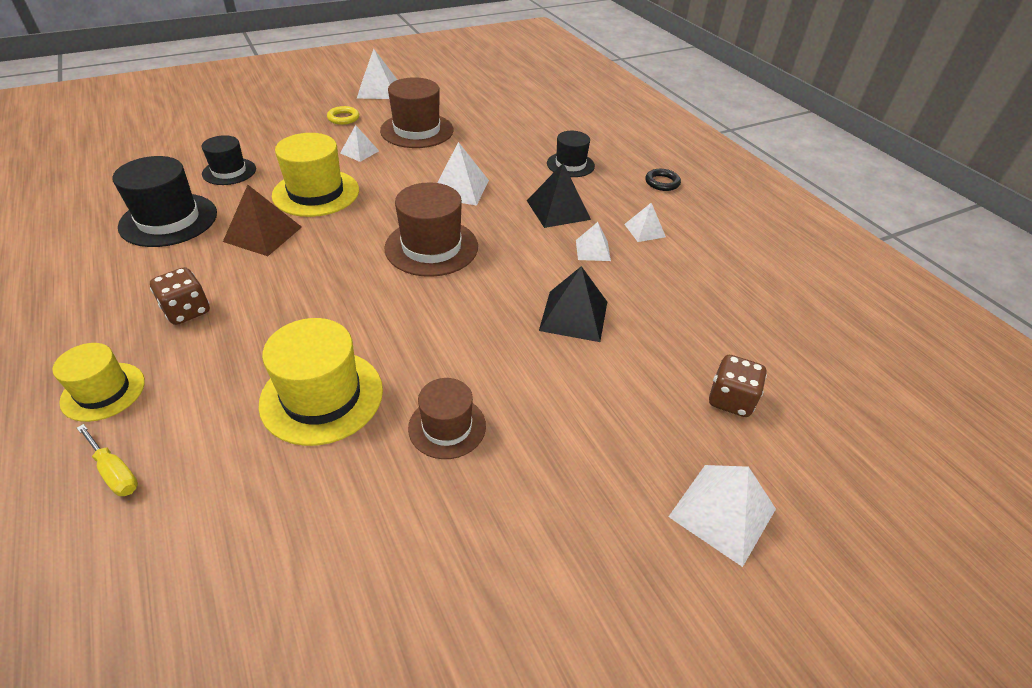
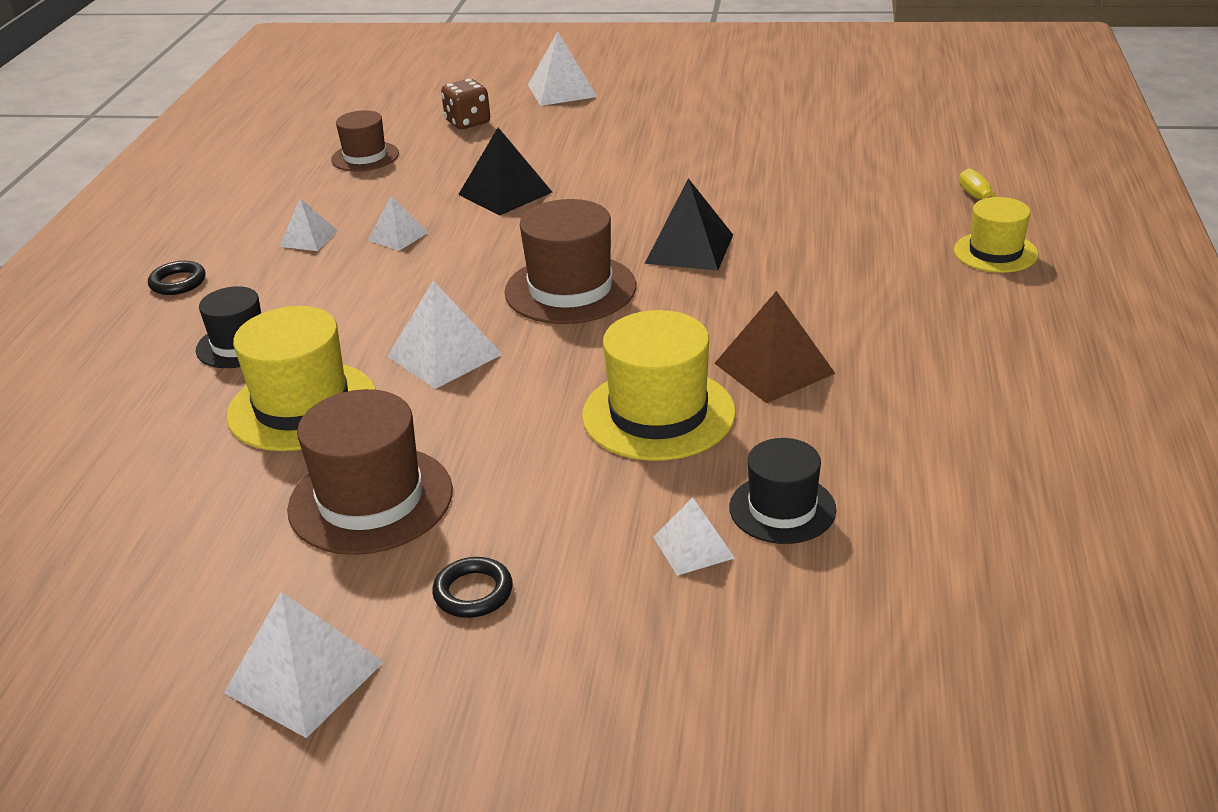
camera: 140 degrees left, 10 degrees down
(168, 220) = (909, 434): black hat -> none
(187, 311) = (901, 299): brown dice -> none
(322, 396) = (789, 200): yellow hat -> yellow hat (302, 406)
(343, 118) = (473, 592): yellow ring -> black ring
(359, 152) = (522, 479): white pyramid -> white pyramid (693, 547)
(447, 427) = (699, 161): brown hat -> brown hat (365, 157)
(558, 210) = (362, 288): black pyramid -> black pyramid (689, 249)

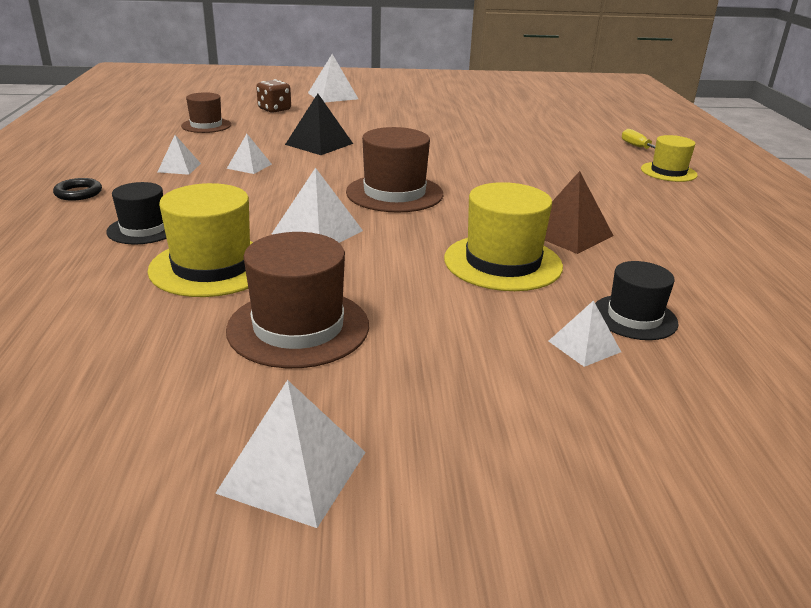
camera: 15 degrees left, 5 degrees down
(473, 592) = (421, 390): black ring -> none
(689, 249) = (467, 171): black pyramid -> none

